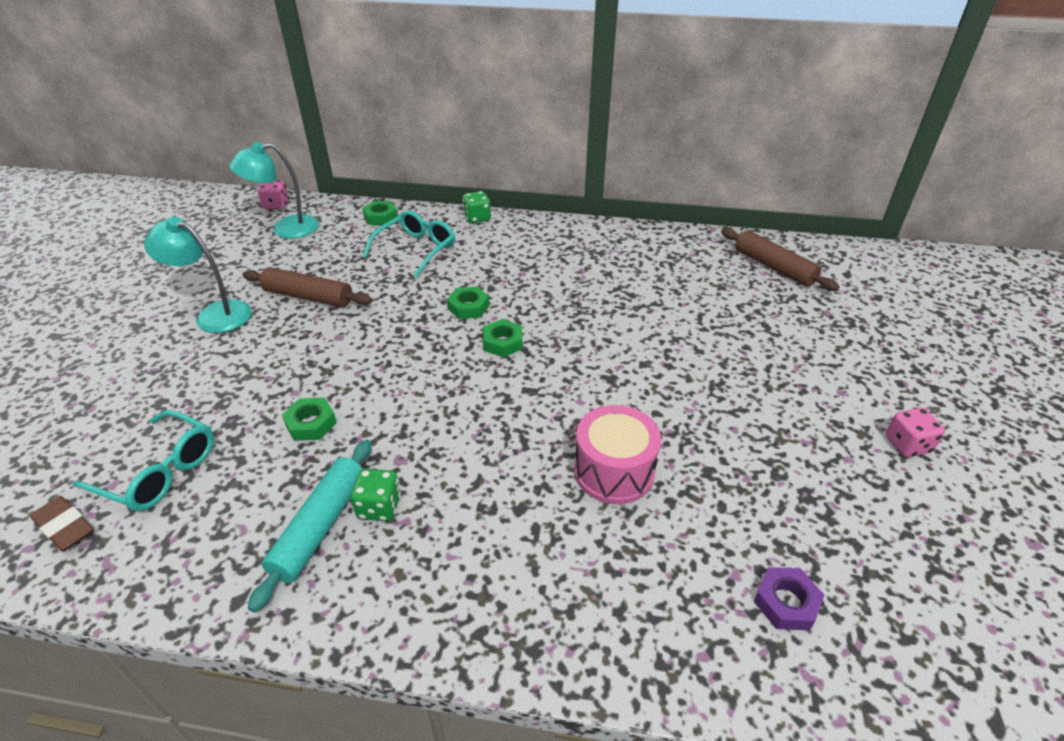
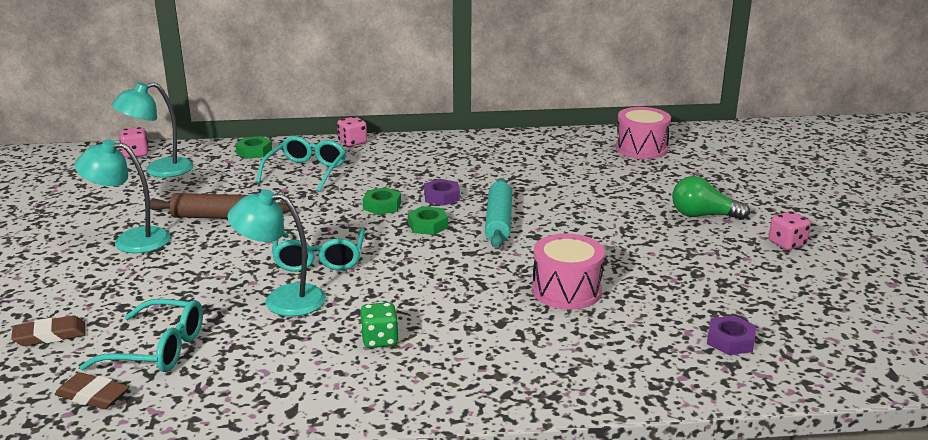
camera: 15 degrees left, 15 degrees down
(76, 430) = (50, 335): none -> brown eraser
(311, 423) = (282, 299): green nut -> turquoise lamp
(320, 526) = (335, 359): turquoise rolling pin -> turquoise rolling pin (498, 221)
(374, 371) = (319, 259): none -> turquoise glasses
(477, 218) = (352, 142): green dice -> pink dice
(533, 304) = (441, 197): none -> purple nut
(774, 267) = (641, 148): brown rolling pin -> pink drum
(815, 380) = (703, 215): none -> green light bulb

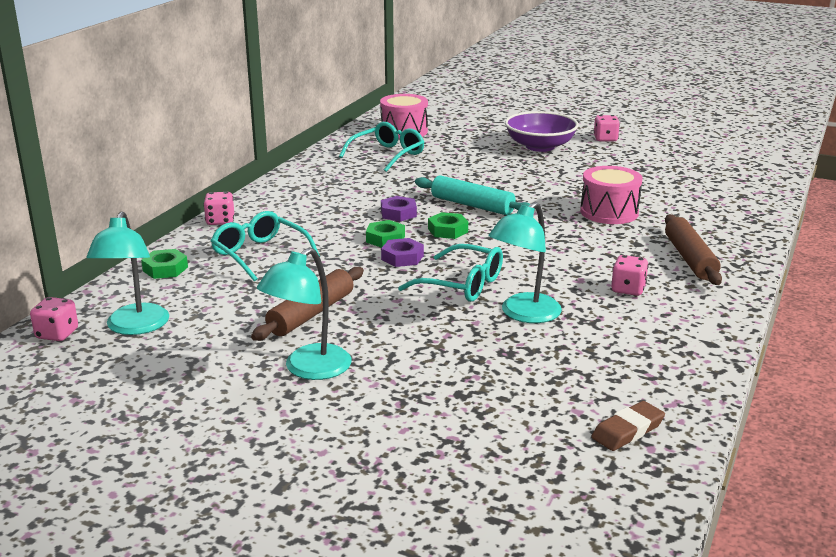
camera: 60 degrees left, 0 degrees up
(50, 335) = (488, 442): brown eraser -> none
(158, 349) = (566, 386): turquoise glasses -> turquoise glasses (387, 155)
(380, 340) = (628, 289): green dice -> pink dice
(492, 361) = (690, 259): none -> brown rolling pin
(703, 215) = (540, 146): green light bulb -> purple bowl
(730, 341) = (715, 188): purple nut -> purple nut (402, 257)

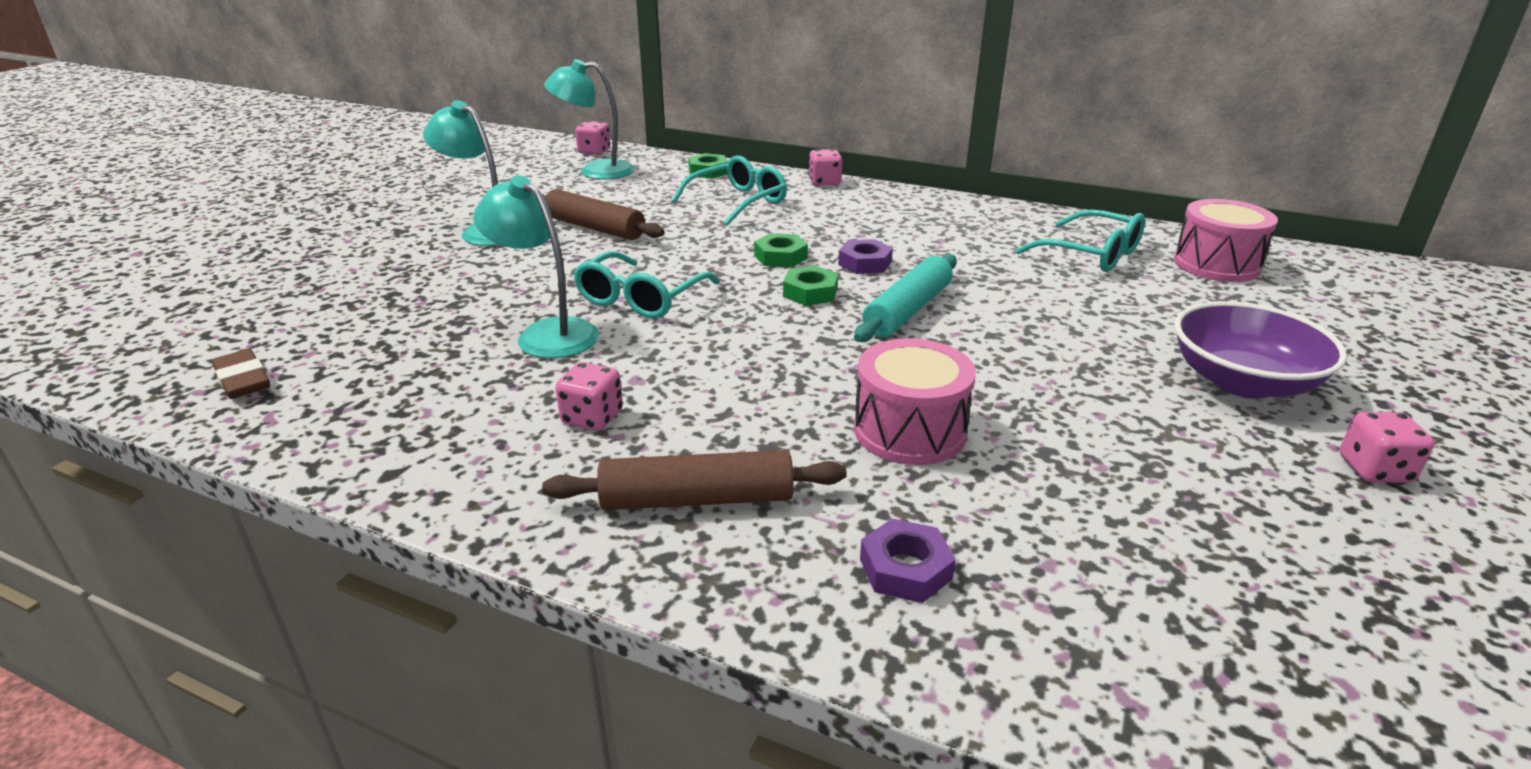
camera: 90 degrees right, 5 degrees up
(402, 257) = (724, 266): purple nut -> purple nut (905, 569)

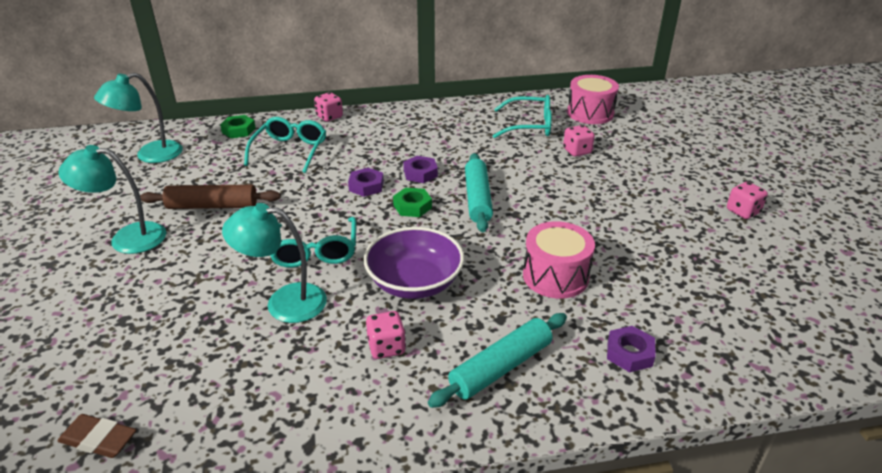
camera: 35 degrees left, 5 degrees up
(594, 152) = (126, 137): pink dice -> pink dice (577, 151)
(697, 499) = (501, 367): brown rolling pin -> turquoise rolling pin
(780, 257) = (366, 186): green nut -> purple nut
(1242, 382) = (661, 183): purple bowl -> purple bowl (414, 282)

